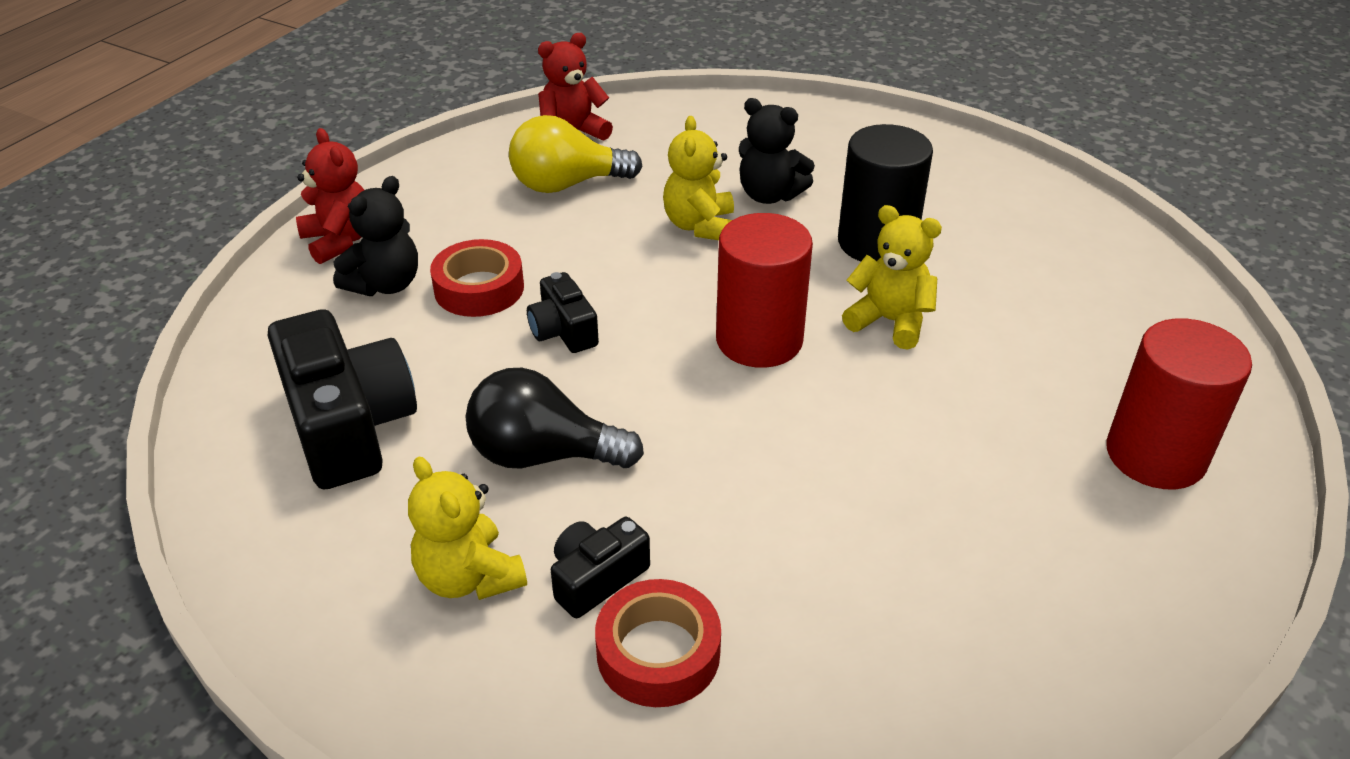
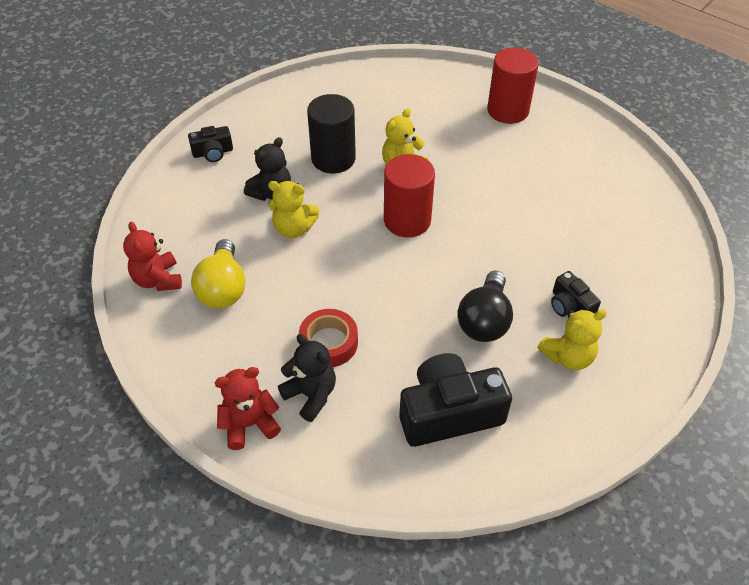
camera: 80 degrees left, 10 degrees up
(563, 331) = (381, 303): black camera -> black camera (213, 152)
(658, 653) = (613, 288): red tape -> none

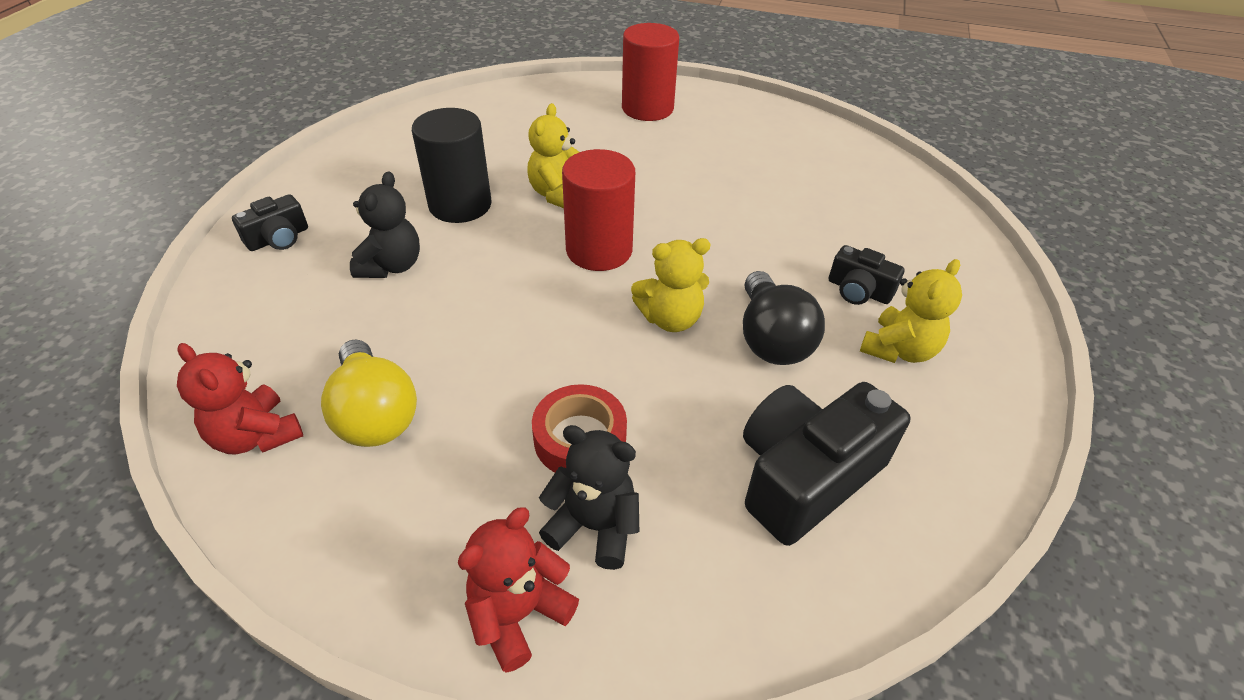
camera: 25 degrees left, 5 degrees down
(293, 228) = (447, 302): yellow teddy bear -> yellow teddy bear (670, 319)

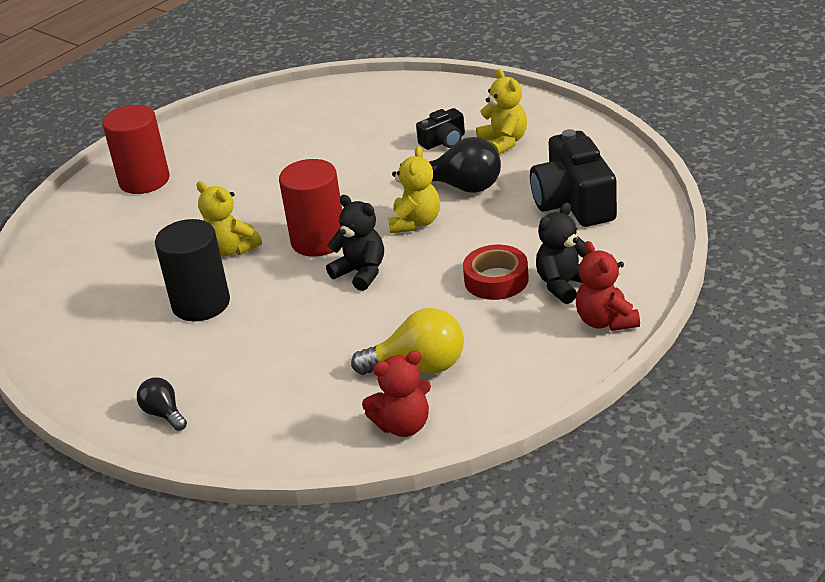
camera: 60 degrees left, 10 degrees down
(278, 238) = (164, 414): black camera -> black light bulb
(391, 266) = (256, 349): black teddy bear -> black teddy bear (361, 273)

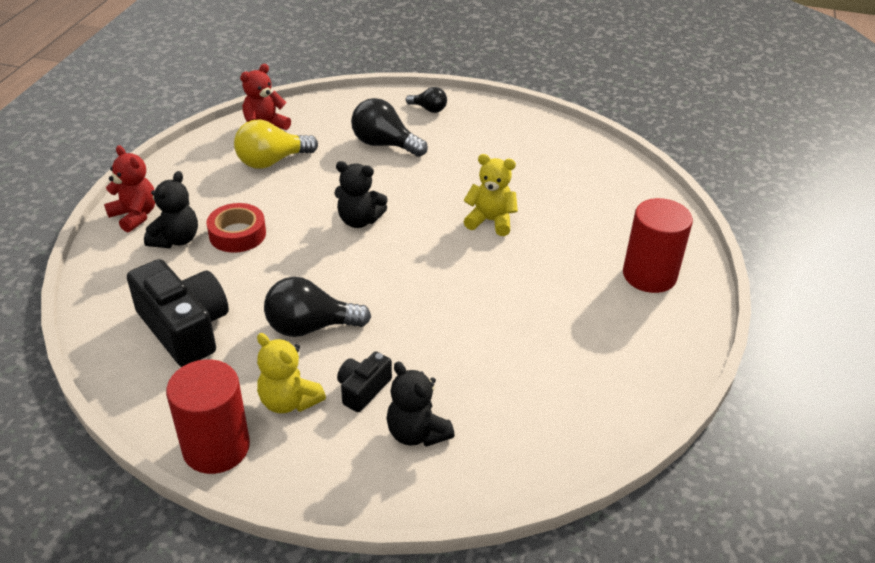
camera: 150 degrees right, 5 degrees up
(201, 304) = (472, 175): black cylinder -> none
(265, 366) = (384, 144): none -> black light bulb
(318, 241) = (418, 242): red cylinder -> red cylinder (216, 447)
(415, 223) = (338, 276): yellow teddy bear -> none
(421, 113) = (417, 433): none -> black teddy bear

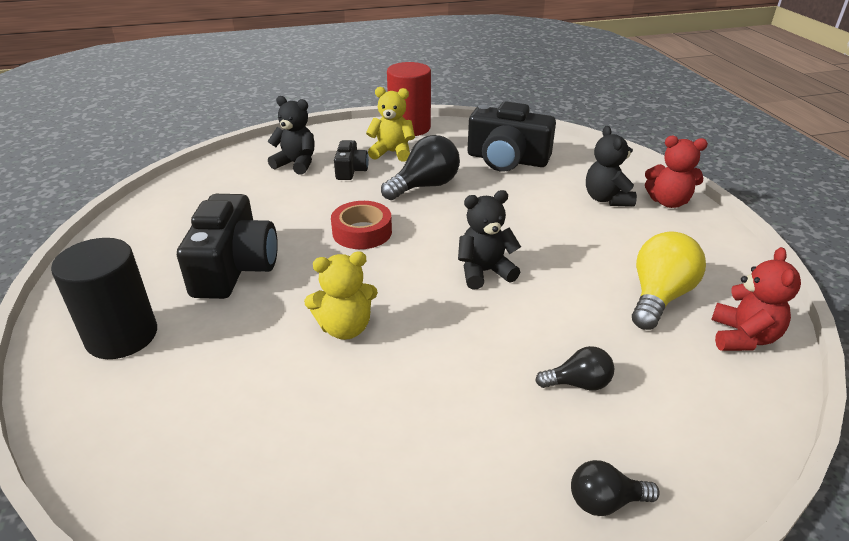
camera: 150 degrees right, 5 degrees down
(237, 234) = (569, 220): red tape -> red tape (362, 232)
(384, 144) = (578, 383): black light bulb -> black light bulb, size x0.57
(549, 303) = (234, 268): none -> black camera
(649, 275) = (122, 336): red cylinder -> black cylinder

